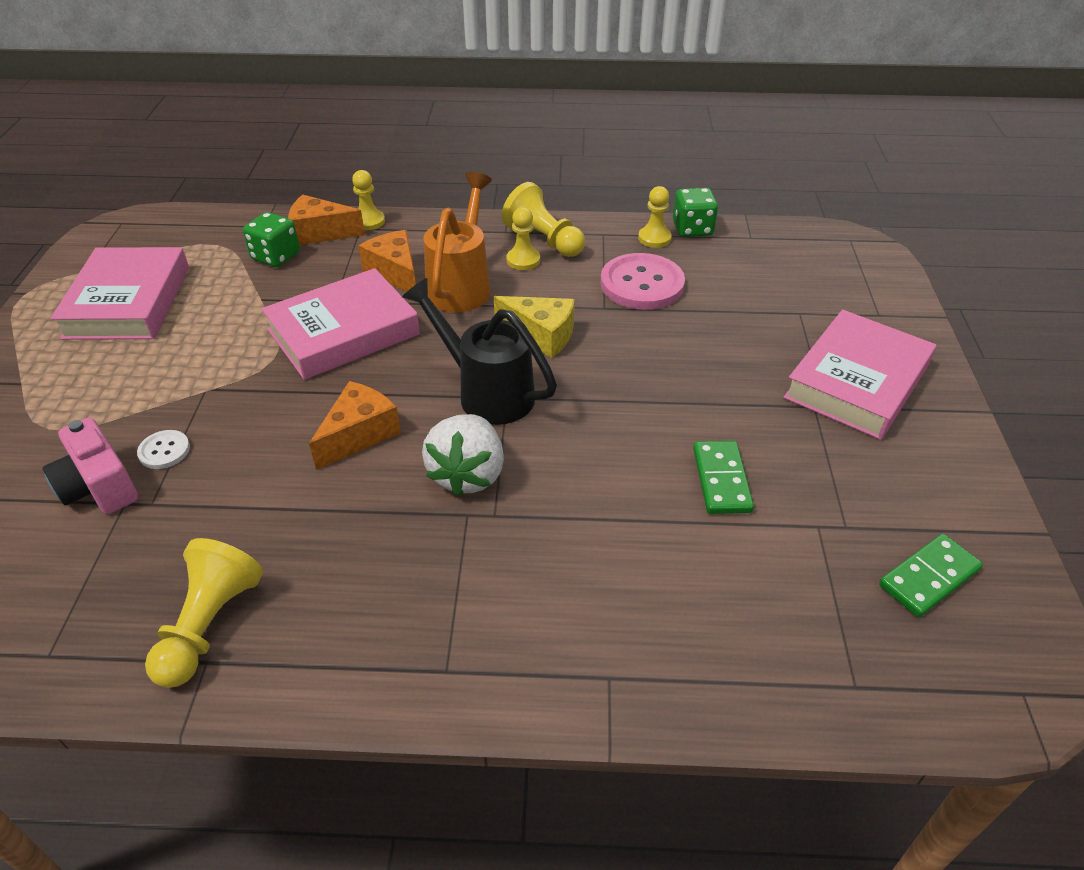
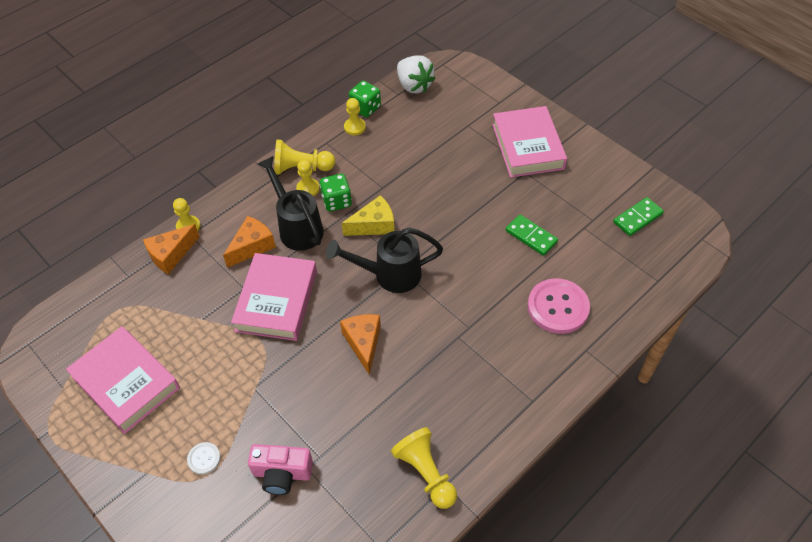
camera: 45 degrees left, 10 degrees up
(164, 451) = (285, 431): white button -> white button (204, 458)
(276, 256) = (168, 288): green dice -> green dice (336, 201)
(395, 273) = (252, 246): orange cheese -> orange cheese turned 120 degrees clockwise
(462, 284) = (297, 226): orange watering can -> black watering can
(468, 474) = (435, 319): white strawberry -> white strawberry (414, 86)
(642, 284) = (382, 160): pink button -> pink button (558, 307)
(929, 578) = (637, 218): green domino -> green domino turned 45 degrees clockwise

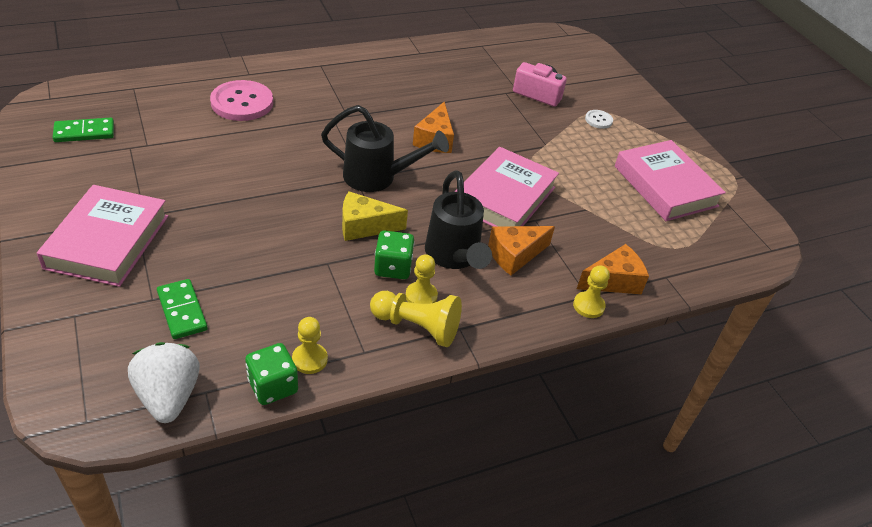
camera: 165 degrees left, 10 degrees down
(426, 473) = (430, 61): yellow pawn -> none
(531, 236) = (207, 157): green domino -> green domino (182, 311)

